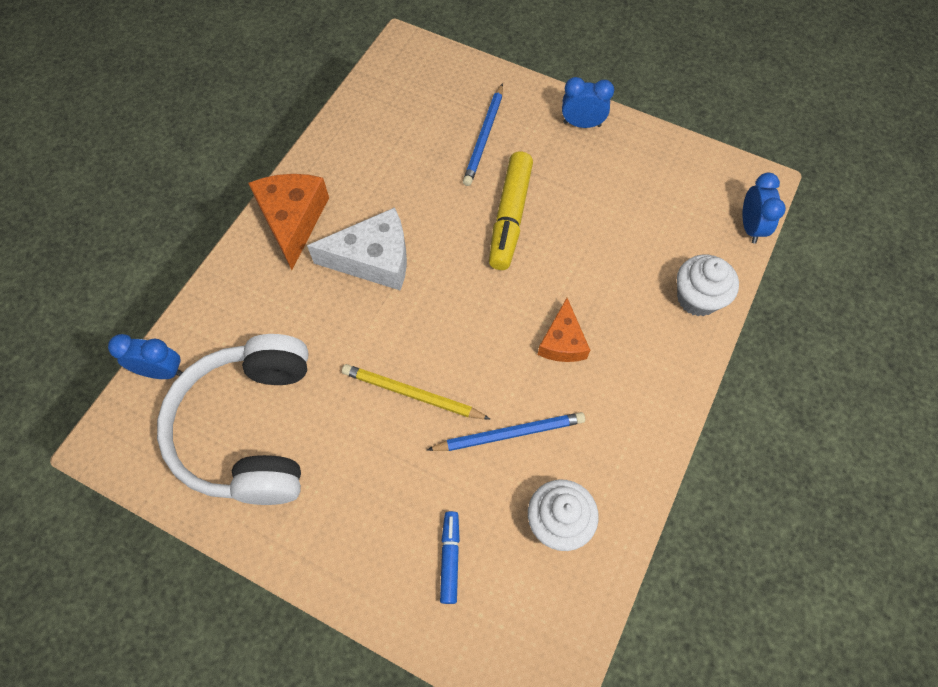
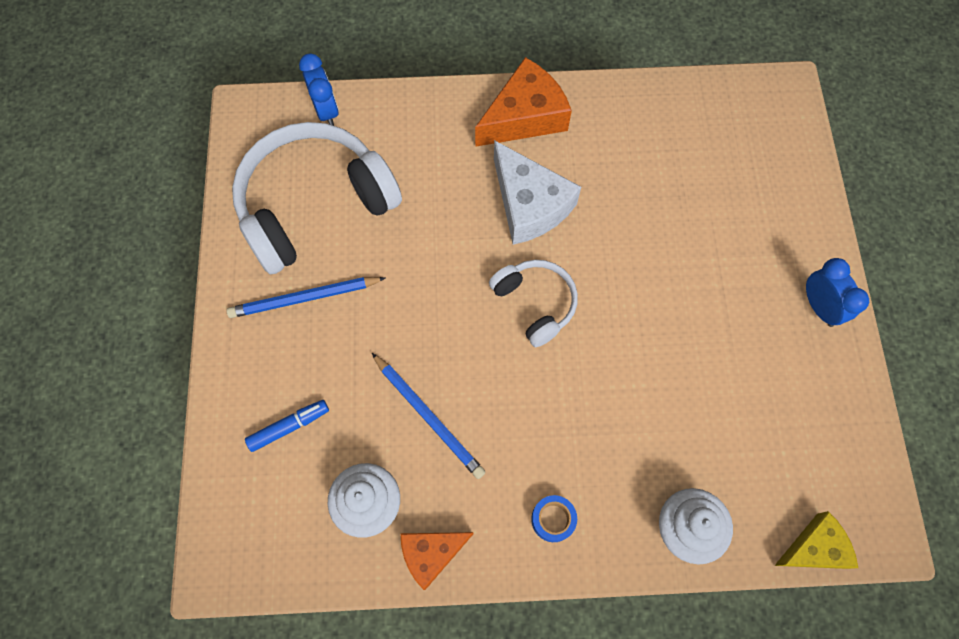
camera: 60 degrees right, 5 degrees up
(412, 394) = (418, 312): yellow pencil -> none
(462, 301) = (535, 303): none -> white headphones
(484, 137) = (731, 223): blue pencil -> blue pencil (304, 298)
(510, 217) = (656, 296): yellow marker -> none
(562, 341) = (550, 417): orange cheese -> orange cheese (431, 553)
(645, 384) = (553, 519): none -> blue tape
(750, 227) = (814, 548): blue clock -> yellow cheese

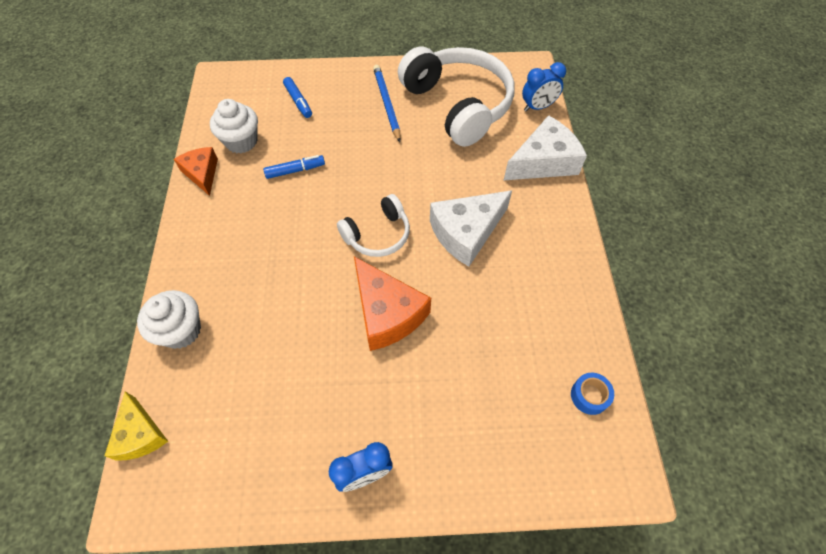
camera: 90 degrees right, 10 degrees down
(421, 114) = (543, 162): none -> white cheese
(429, 416) = (295, 170): blue pencil -> blue marker
(524, 116) = (552, 230): orange cheese -> orange cheese (387, 313)
(553, 519) = (208, 242): blue tape -> blue tape (589, 396)

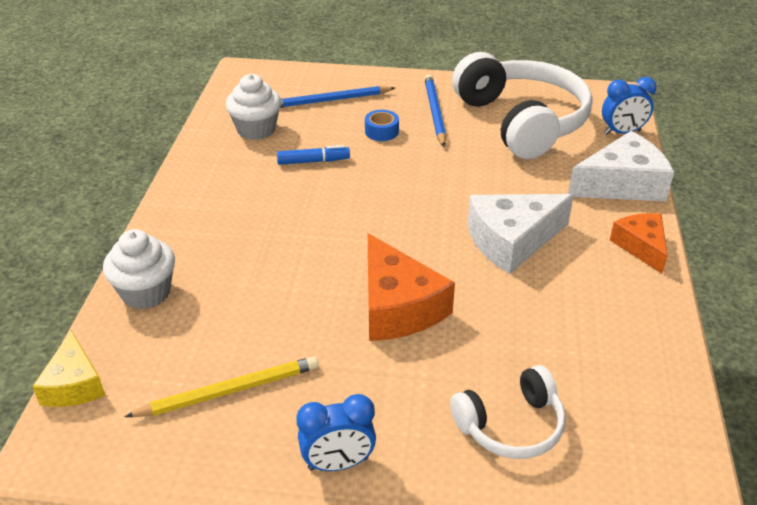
camera: 10 degrees right, 20 degrees down
(202, 173) = (204, 153): orange cheese -> orange cheese (641, 246)
(268, 419) = (229, 391): none -> yellow pencil
(298, 101) = (330, 100): blue marker -> blue pencil
(377, 234) = (400, 231): white headphones -> white headphones (511, 426)
(589, 396) = (650, 424): blue tape -> blue tape (381, 131)

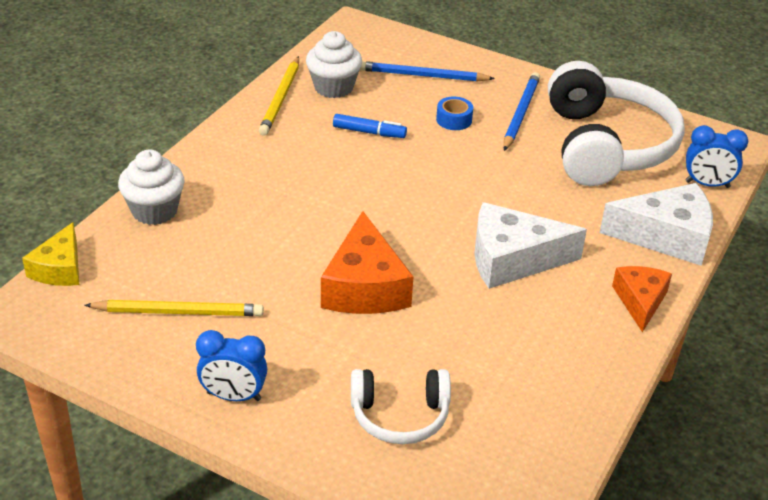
camera: 20 degrees right, 0 degrees up
(212, 151) = (281, 98): none -> yellow pencil

